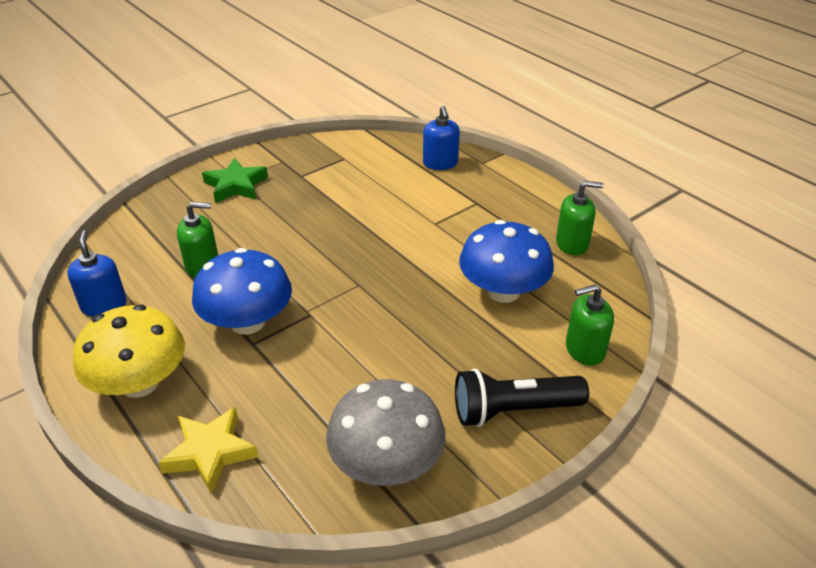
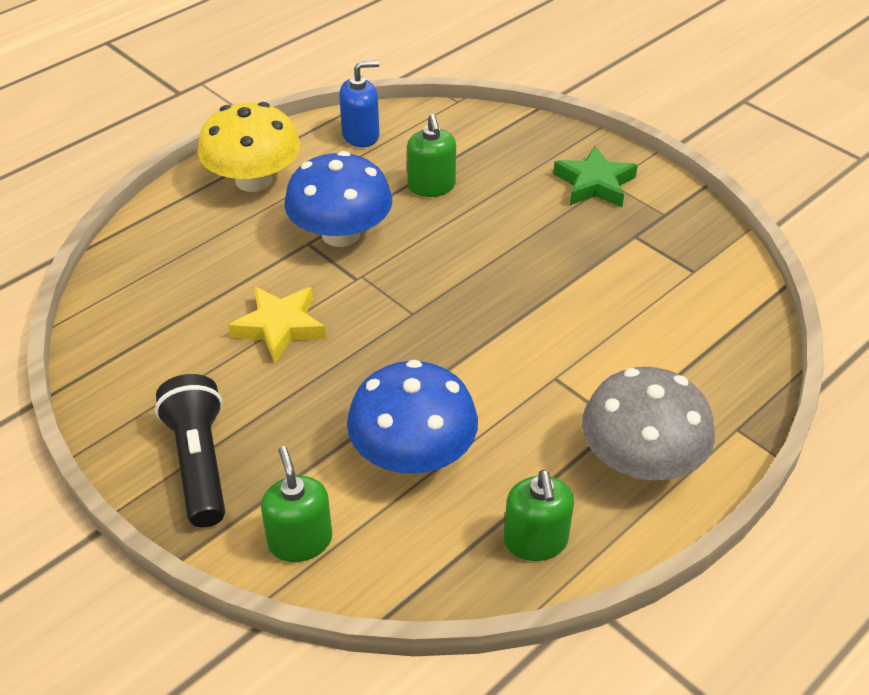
camera: 85 degrees right, 5 degrees up
(210, 453) = (164, 239): yellow star -> yellow star (280, 327)
(386, 463) = (136, 359): grey mushroom -> grey mushroom (641, 460)
(440, 163) = (716, 377): blue soap dispenser -> none

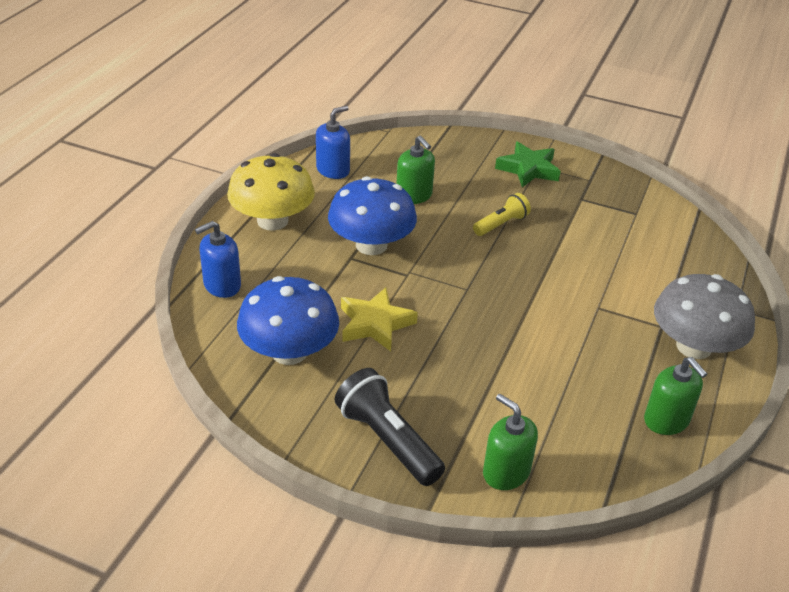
camera: 25 degrees left, 5 degrees down
(151, 241) = (222, 285): none -> blue soap dispenser
(413, 454) = (541, 387): blue mushroom -> blue mushroom (289, 352)
(510, 245) = (501, 224): none -> yellow flashlight

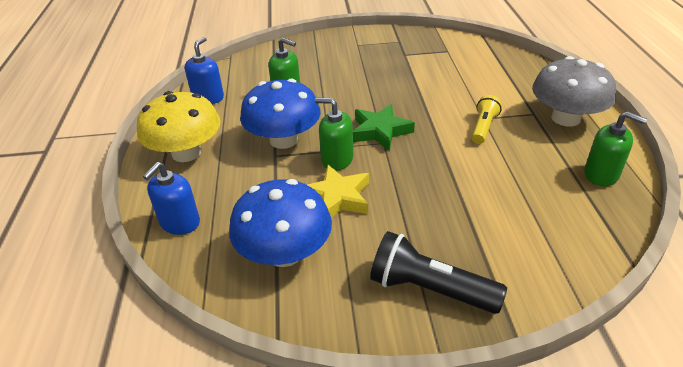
camera: 25 degrees left, 0 degrees up
(501, 224) = (367, 89): yellow flashlight -> yellow flashlight (483, 127)
(506, 472) = (540, 268): green soap dispenser -> green soap dispenser (337, 159)
(528, 169) = (353, 48): green star -> green star (380, 131)

